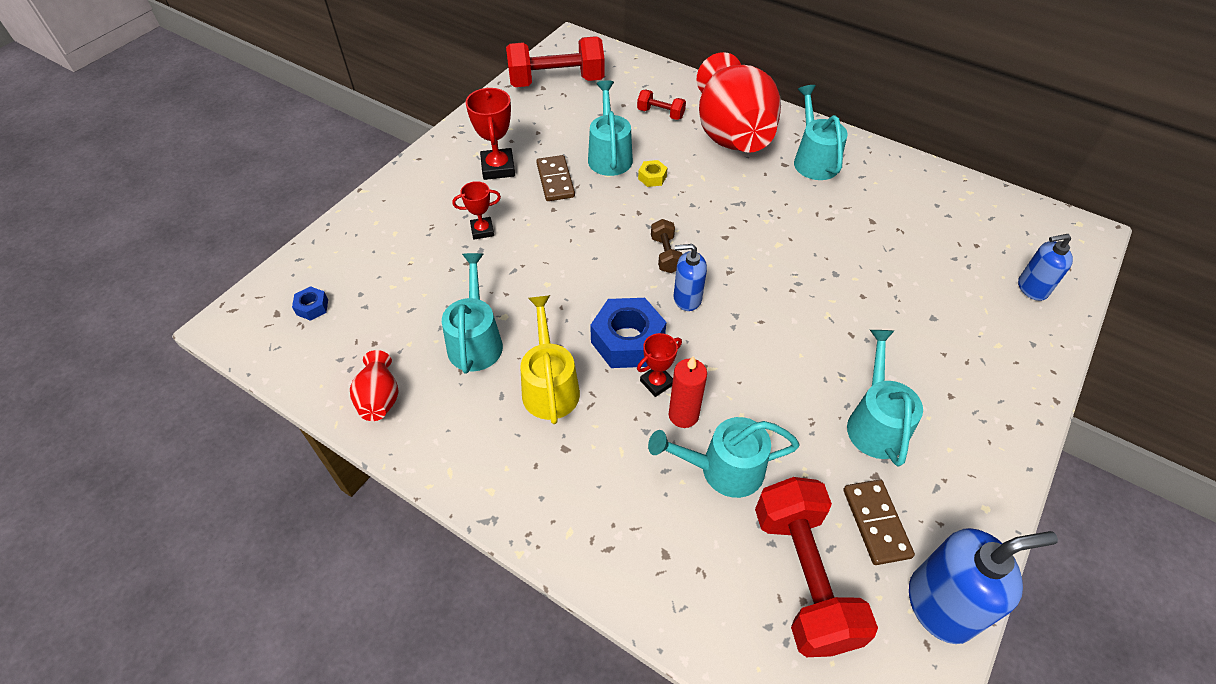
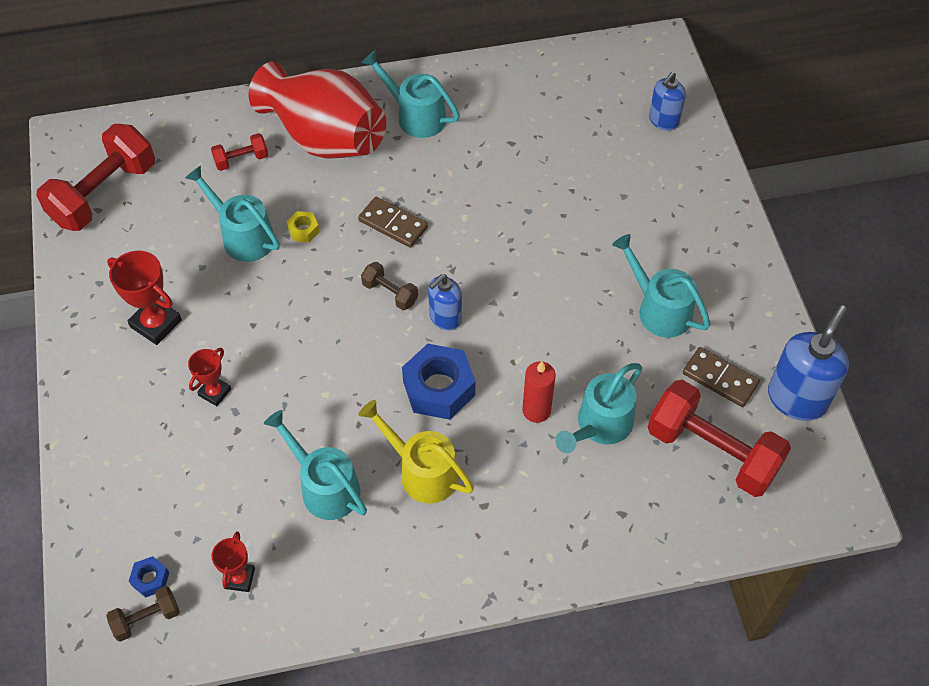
camera: 45 degrees left, 5 degrees up
(281, 328) = (146, 618): none -> brown dumbbell
(380, 398) = (305, 594): red vase -> none
(555, 180) = (223, 296): brown domino -> brown domino (393, 224)
(657, 382) = (493, 402): red trophy -> red trophy (239, 578)

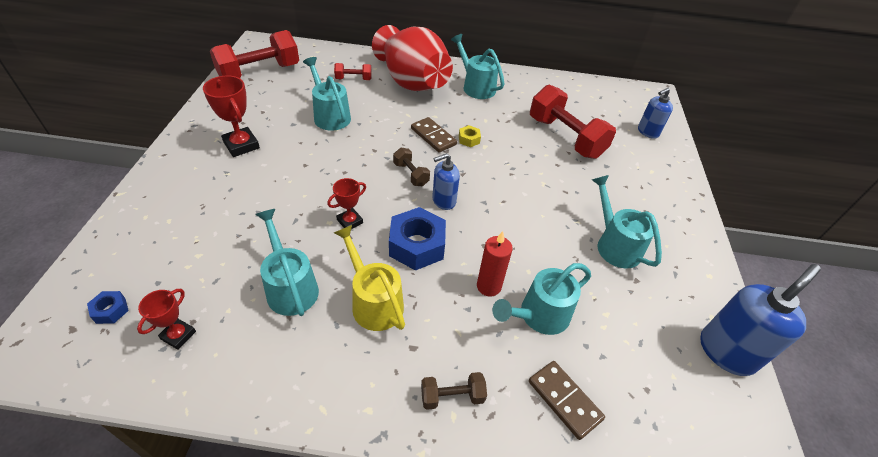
camera: 15 degrees right, 10 degrees down
(146, 618) = (83, 341): brown dumbbell -> brown dumbbell (452, 396)
(215, 392) = (251, 196): red trophy -> red trophy (350, 221)
(303, 230) = (371, 123): yellow nut -> yellow nut (469, 139)
(712, 451) = (636, 372): red dumbbell -> red dumbbell (565, 137)
(720, 378) = (656, 312): brown domino -> brown domino (564, 400)

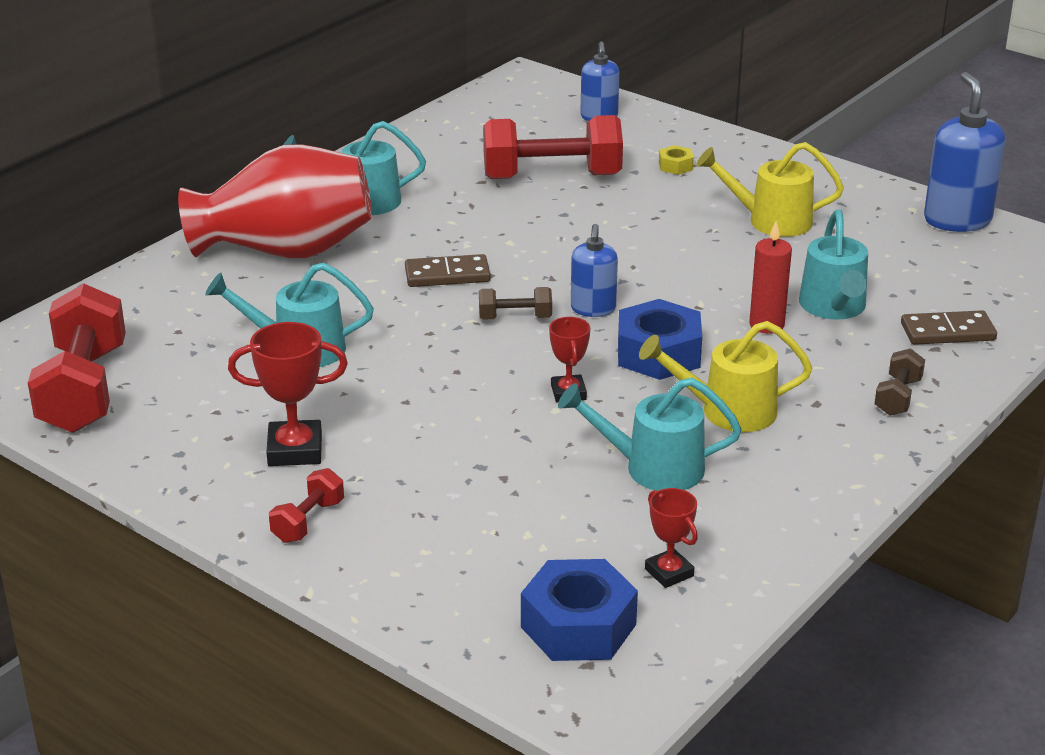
camera: 55 degrees left, 15 degrees down
(110, 310) = (578, 626): blue nut -> blue nut, size x2.12
(353, 79) = (215, 301): red dumbbell -> red dumbbell (308, 521)
(469, 139) = (483, 249): yellow nut -> yellow nut (675, 166)
(614, 244) = (770, 221): turquoise watering can -> yellow watering can

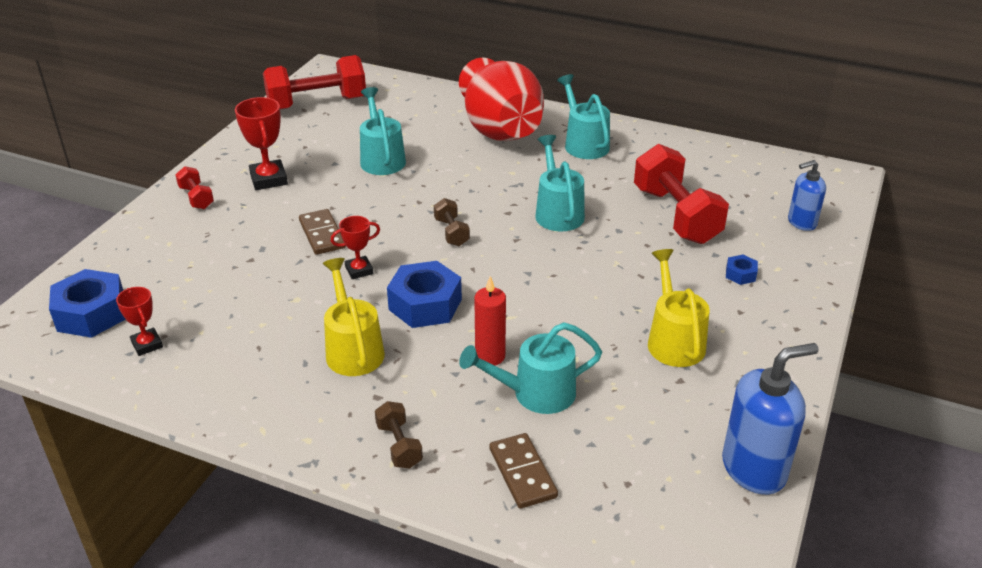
camera: 75 degrees right, 5 degrees up
(308, 521) = (196, 198): red dumbbell -> red dumbbell turned 45 degrees clockwise
(447, 275) = (498, 195): brown domino -> brown domino (322, 234)
(593, 309) = (478, 265): blue soap dispenser -> none
(652, 468) = (270, 321): turquoise watering can -> turquoise watering can (557, 212)
(669, 572) = (147, 344): red trophy -> red trophy turned 75 degrees counterclockwise
(675, 166) = (740, 274): yellow nut -> blue nut
(897, 397) = (399, 445): brown dumbbell -> brown dumbbell turned 60 degrees clockwise

